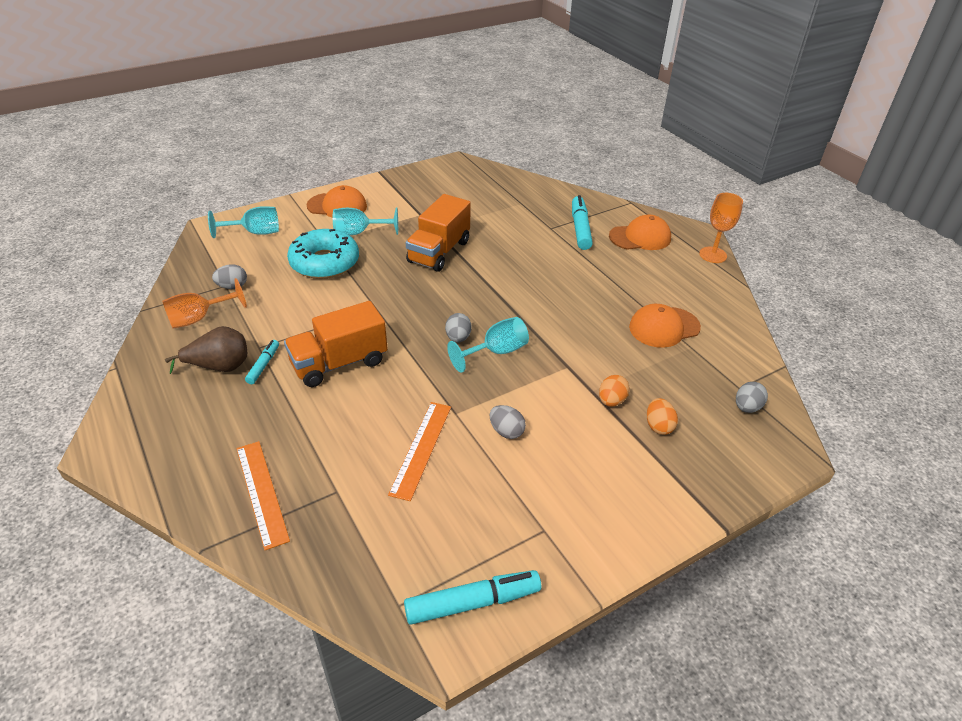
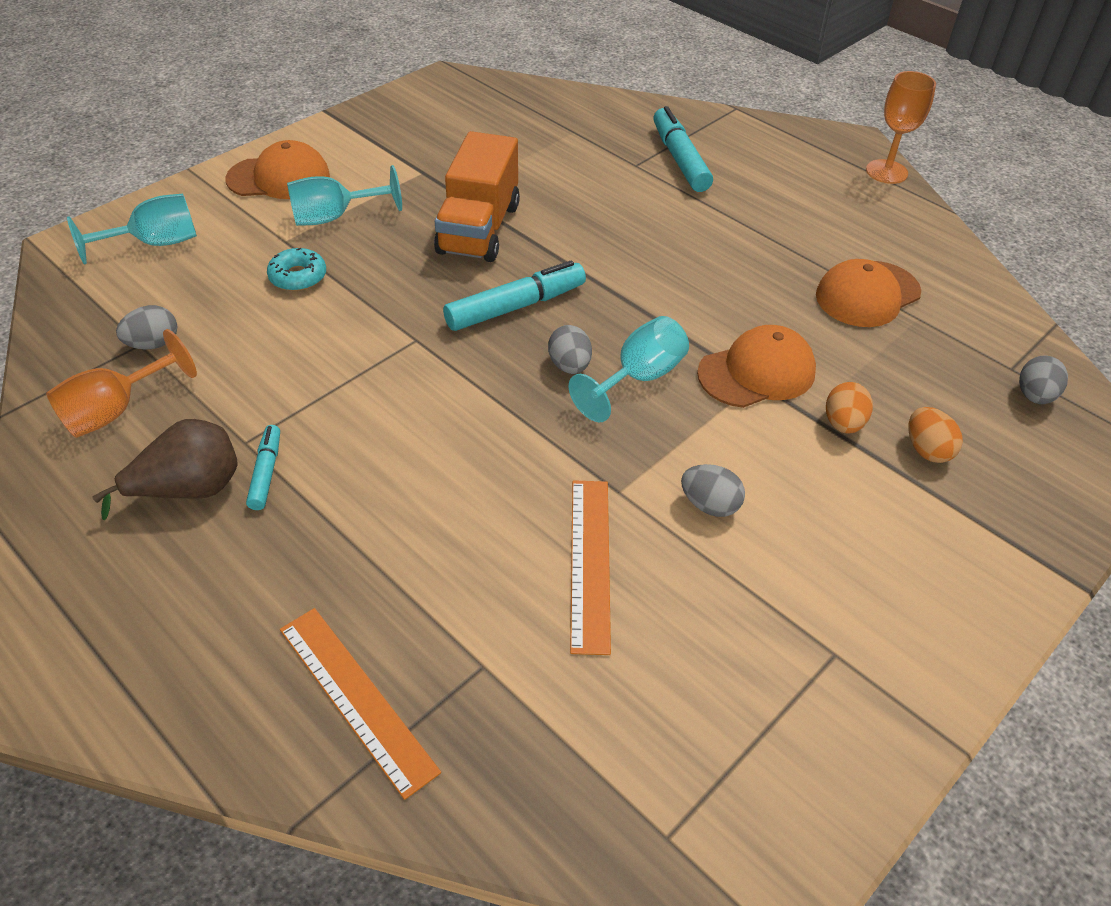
camera: 15 degrees left, 5 degrees up
(325, 263) = (298, 277): turquoise donut -> turquoise donut, size x0.49
(339, 363) = (394, 444): orange truck -> none
(473, 602) = (780, 802): turquoise marker -> turquoise marker (516, 307)
(640, 237) = (773, 160): orange cap -> orange cap (757, 372)

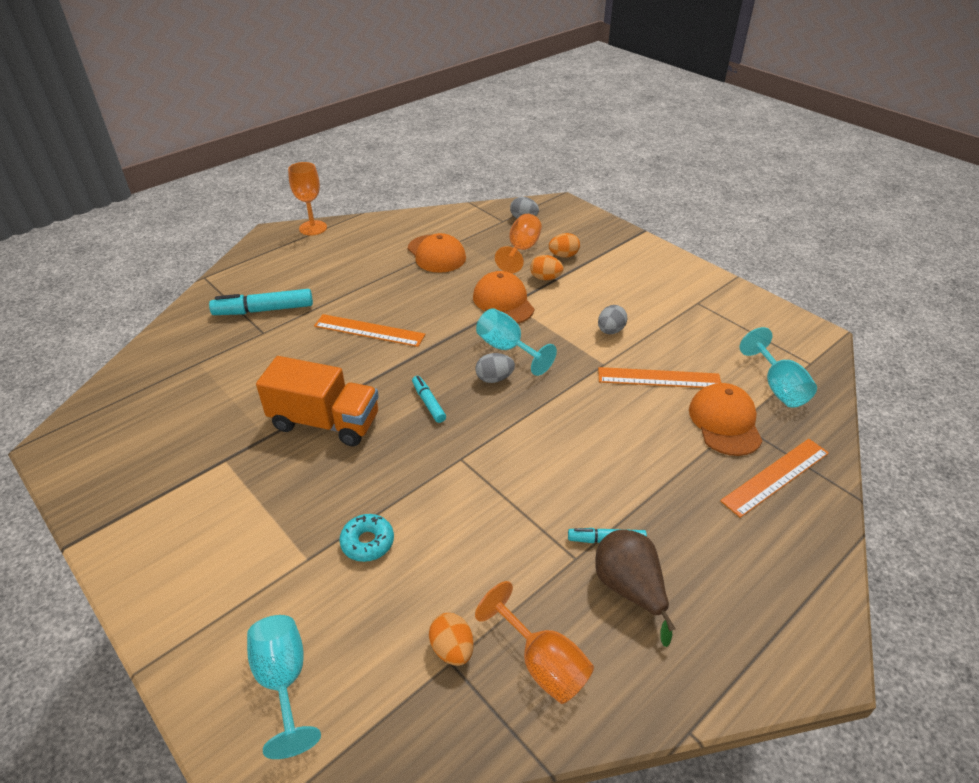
camera: 85 degrees left, 5 degrees down
(153, 344) = (452, 649): grey egg -> orange egg
(279, 178) = (192, 575): orange cap -> orange cap (725, 422)
(334, 217) = (279, 521): turquoise goblet -> turquoise goblet (778, 387)
(516, 307) = (428, 403): turquoise marker -> turquoise marker, size x0.57
(656, 245) = (369, 330): none -> orange ruler
(921, 393) = (521, 250): none -> orange goblet

